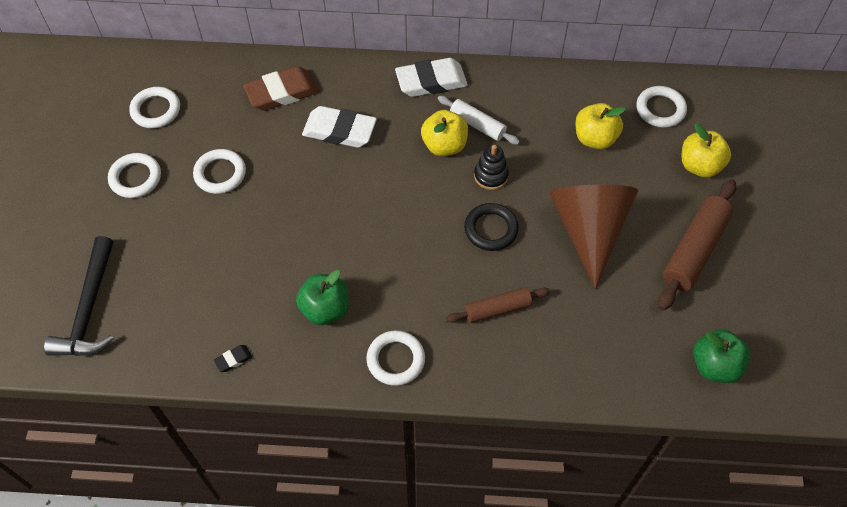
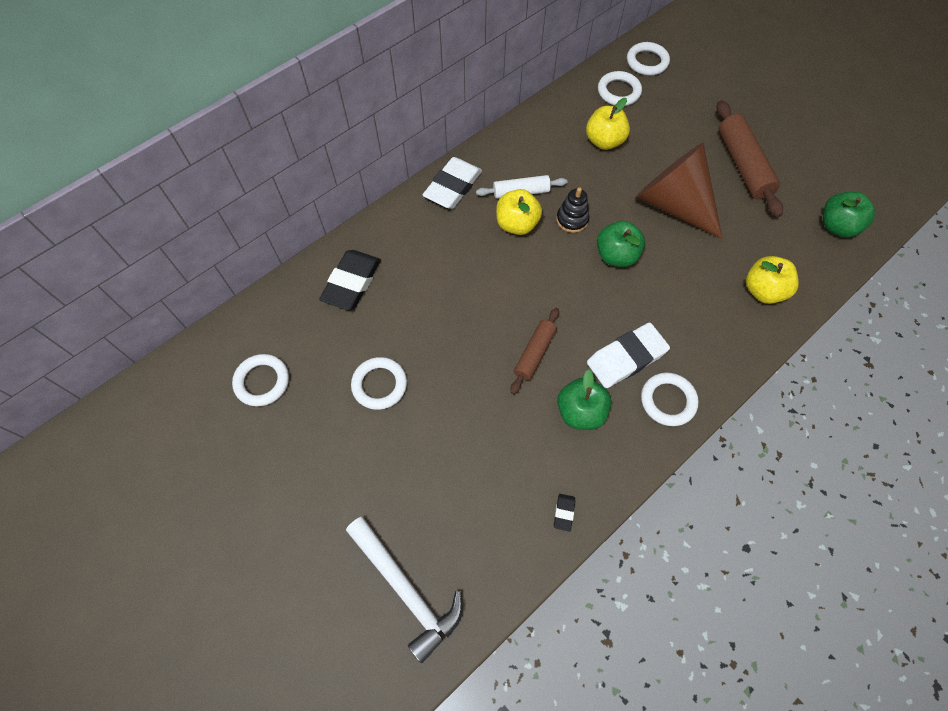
camera: 45 degrees left, 5 degrees up
(89, 309) = (406, 590): black hammer -> white hammer
(135, 178) = (313, 450): white ring -> white ring (647, 62)
(282, 93) = (352, 283): brown eraser -> black eraser
(339, 131) = (431, 275): white eraser -> white eraser (626, 358)
(491, 229) = (616, 256): black ring -> green apple
(497, 309) = (685, 305): brown rolling pin -> brown rolling pin (534, 353)
(699, 166) = (682, 110): yellow apple -> yellow apple (763, 291)

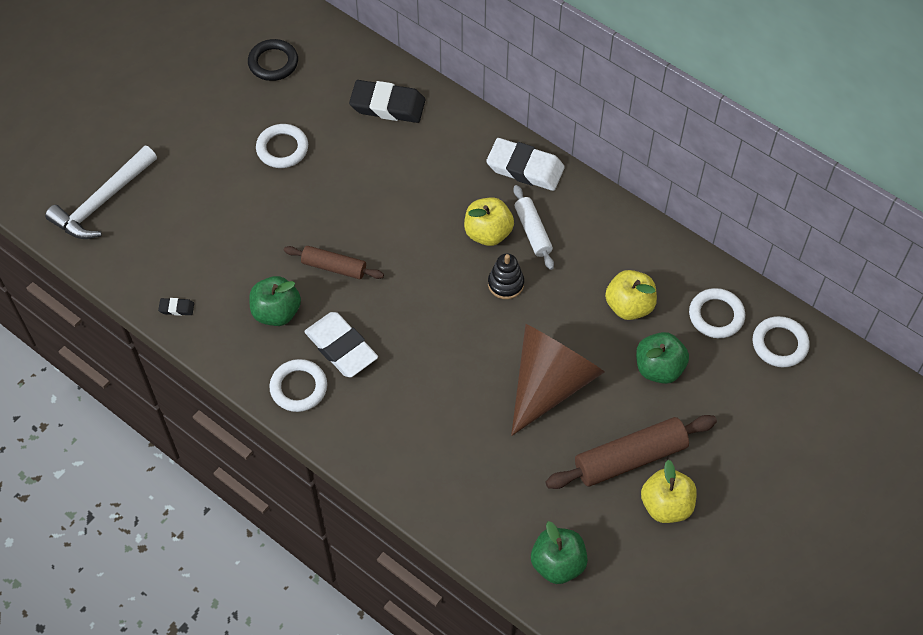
camera: 80 degrees right, 5 degrees down
(262, 382) = (273, 63): white ring -> black ring
(616, 256) = (466, 330): green apple -> green apple (659, 368)
(763, 291) = (447, 478): yellow apple -> yellow apple (666, 505)

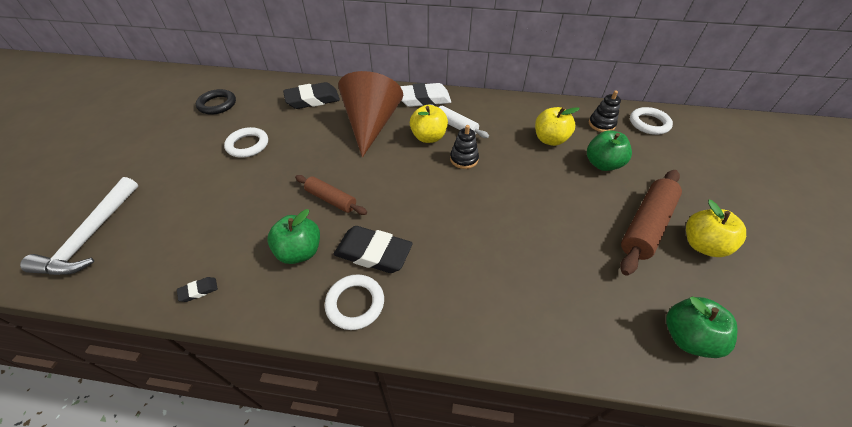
camera: 30 degrees left, 10 degrees down
(334, 267) = (331, 199): brown rolling pin -> brown rolling pin turned 45 degrees clockwise
(341, 348) = (373, 253): white eraser -> black eraser
(550, 383) = (547, 204): brown cone -> brown cone (371, 125)
(716, 315) = (601, 124): white ring -> black stacking toy

